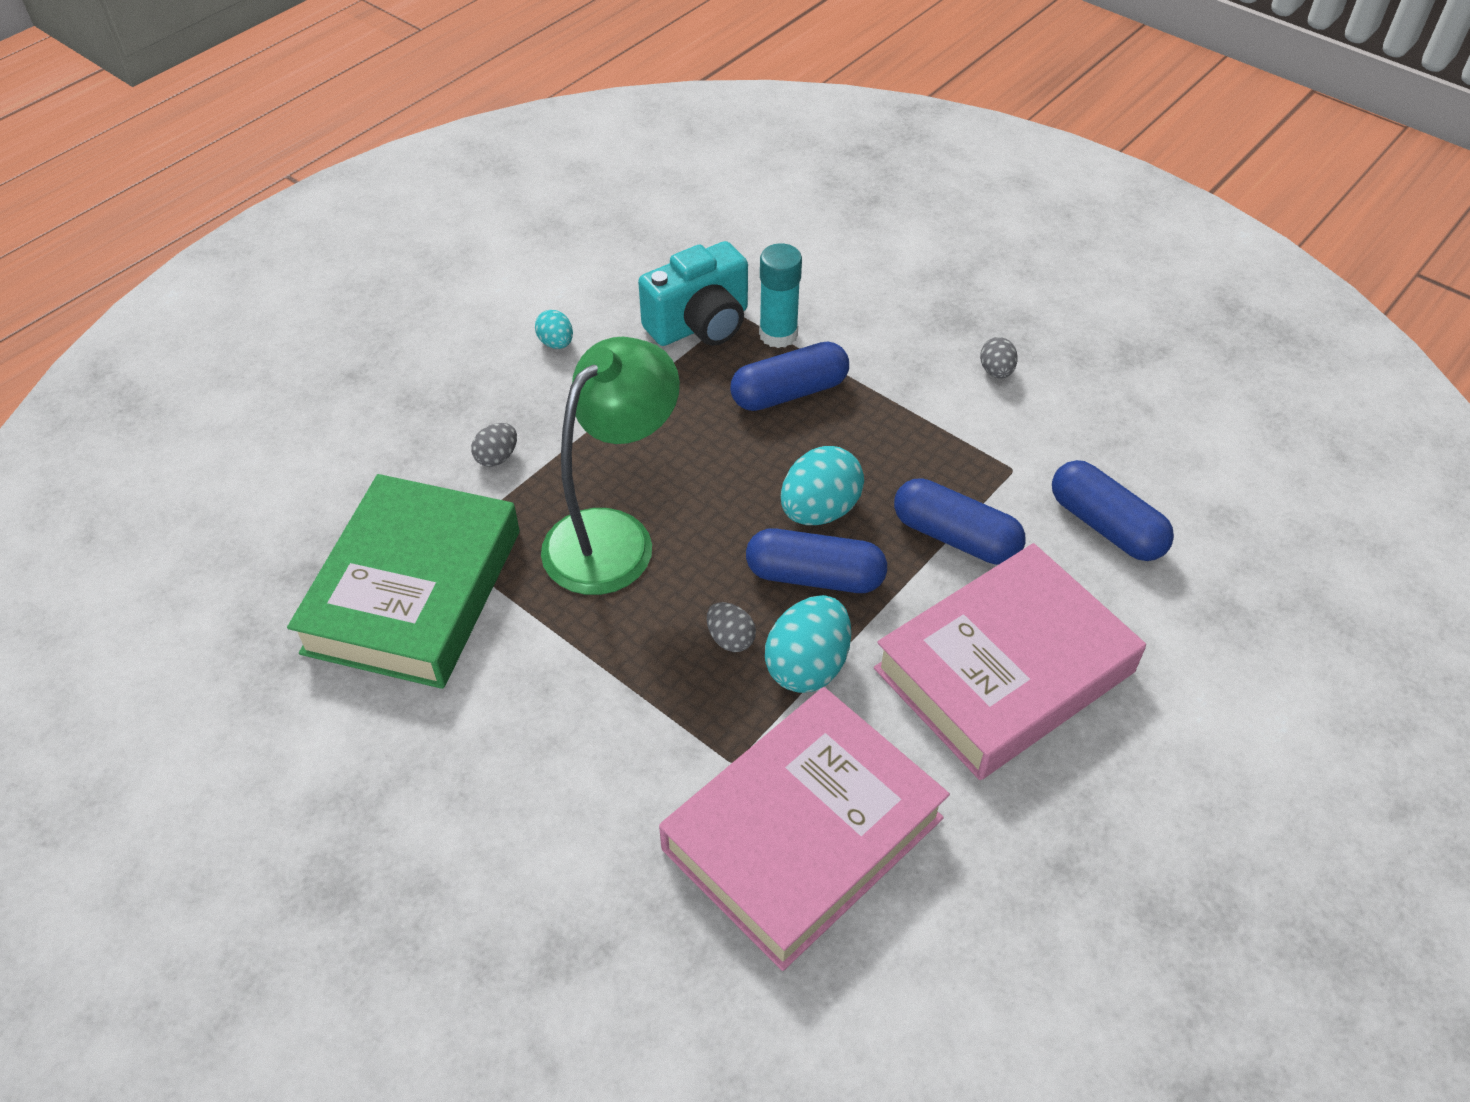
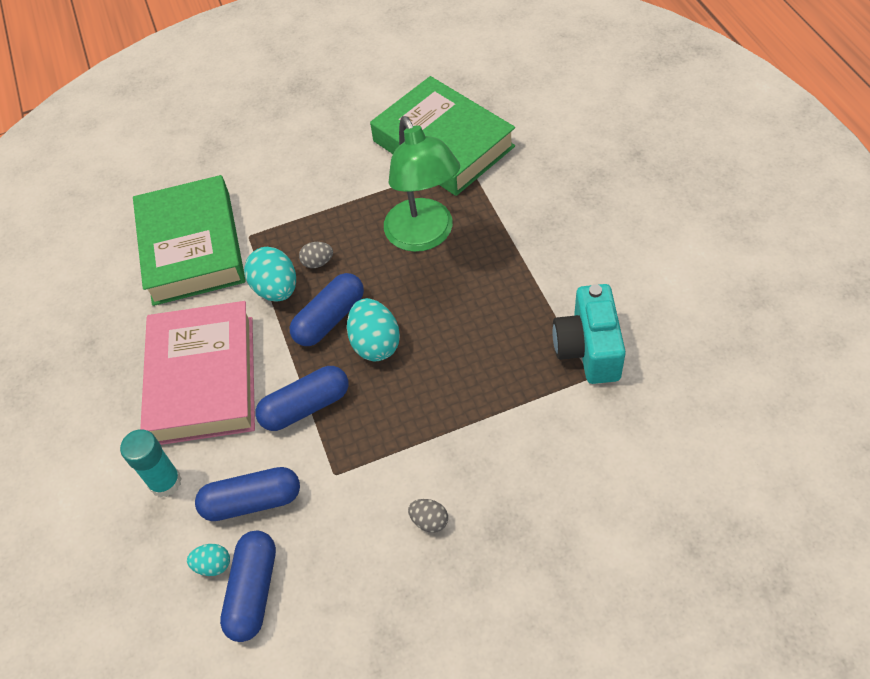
camera: 125 degrees right, 5 degrees up
(497, 457) = (521, 202): grey egg -> none
(556, 343) = (613, 260): turquoise egg -> turquoise egg (213, 565)
(778, 334) = (551, 393): turquoise glue stick -> turquoise glue stick (165, 482)
(789, 392) = (487, 373): blue capsule -> blue capsule (253, 591)
(803, 834) = (192, 247): pink book -> green book

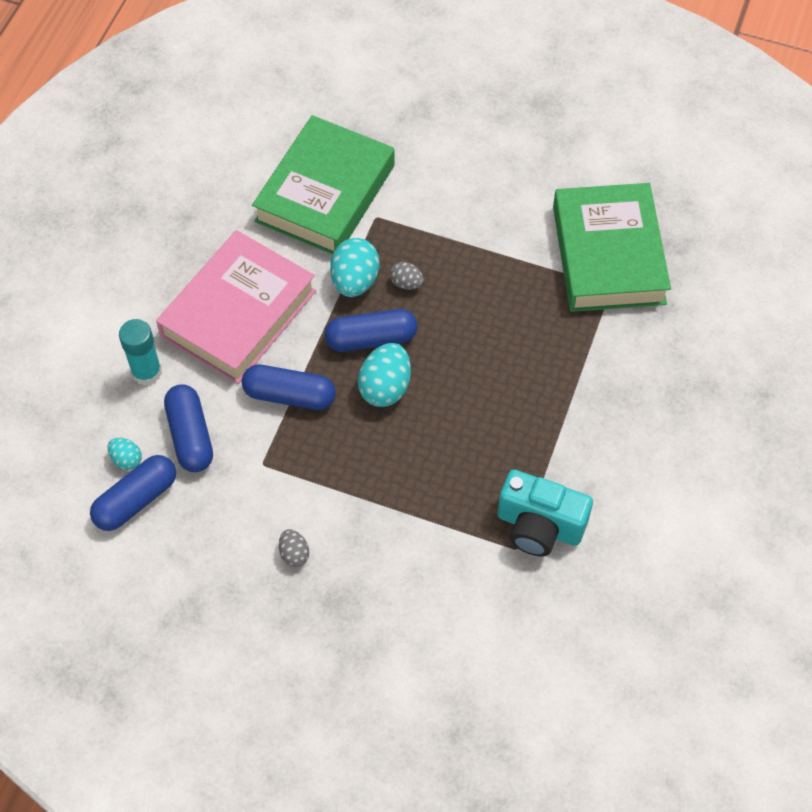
camera: 35 degrees right, 5 degrees up
(252, 501) = (190, 436): blue capsule -> blue capsule turned 45 degrees clockwise
(424, 236) = (509, 327): green lamp -> none
(588, 349) = (539, 526): turquoise camera -> turquoise camera turned 105 degrees counterclockwise

